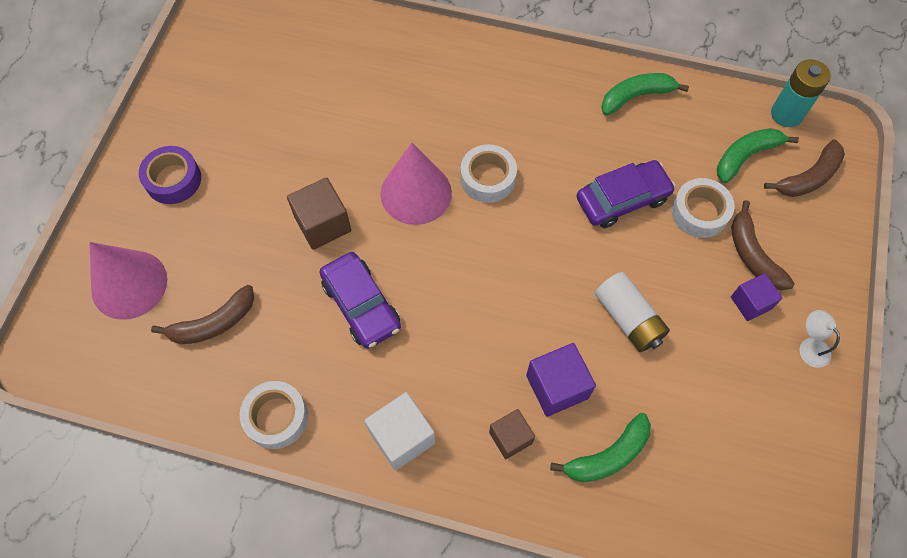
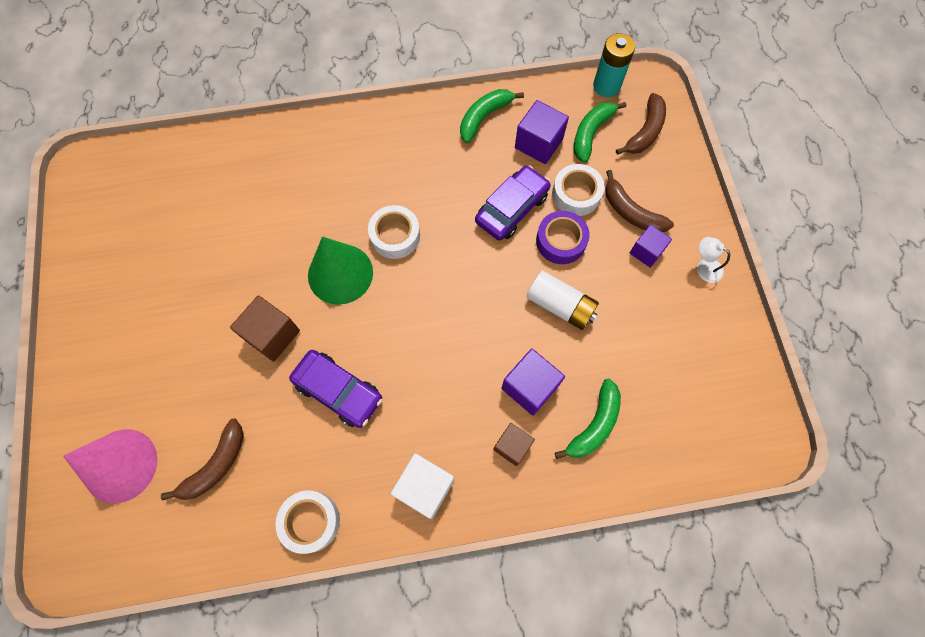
camera: 25 degrees left, 5 degrees up
(173, 180) = (116, 353): purple tape -> purple tape (561, 241)
(416, 193) = (340, 273): pink cone -> green cone
(682, 145) = (538, 143): none -> purple cube

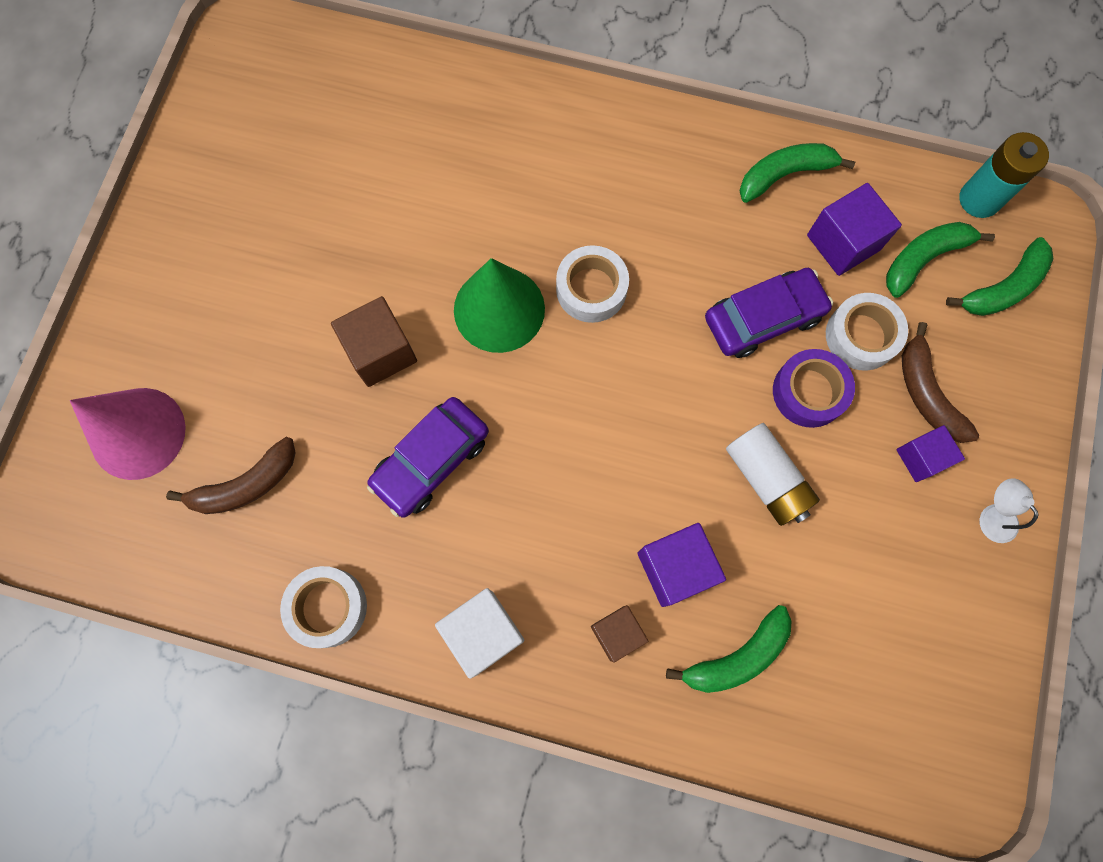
camera: 25 degrees right, 5 degrees up
(338, 391) = (431, 461): purple car -> purple car turned 75 degrees clockwise
(645, 132) = (1003, 288): brown banana -> green banana

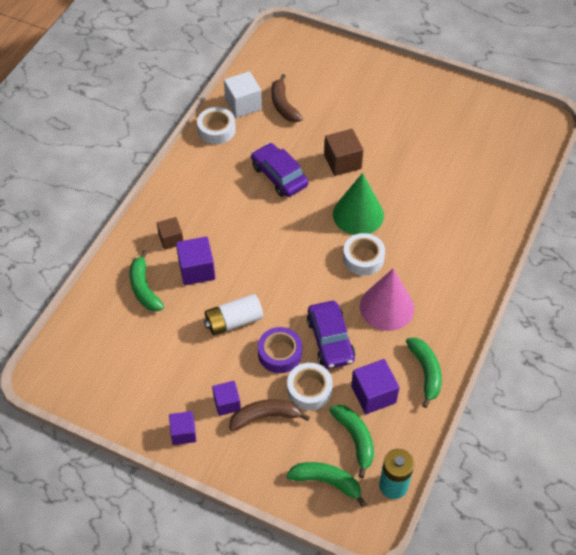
camera: 100 degrees right, 20 degrees down
(137, 433) = (318, 69): pink cone -> pink cone (386, 307)
(483, 632) = (187, 186): white cube -> white cube (243, 104)
(992, 515) = (183, 433): white lamp -> purple cube
(1003, 288) = (327, 482): green banana -> green banana turned 135 degrees clockwise

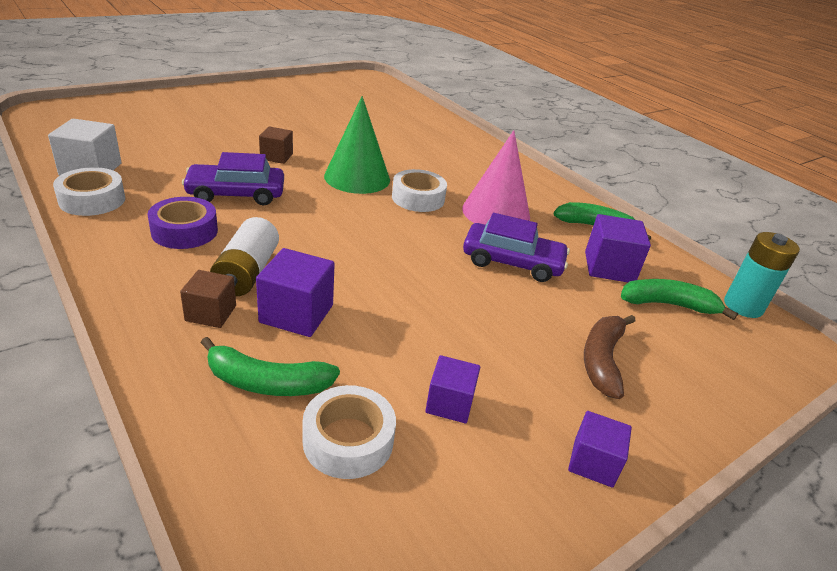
camera: 65 degrees left, 20 degrees down
(227, 403) = (560, 387): purple cube -> purple cube (449, 403)
(234, 321) = (420, 320): white battery -> white battery (247, 272)
(280, 353) = (505, 305): purple tape -> purple tape (184, 231)
(283, 105) = (142, 151): brown banana -> none
(309, 390) = (577, 307): white tape -> white tape (348, 440)
(327, 482) = (727, 352): green banana -> none
(342, 162) = (276, 156): brown cube -> brown cube, size x0.66

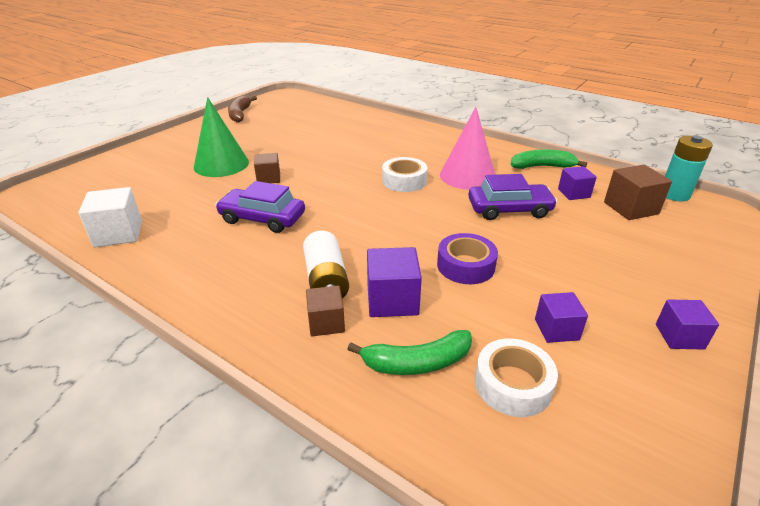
camera: 15 degrees left, 0 degrees up
(92, 200) = (143, 260): white tape -> none
(184, 231) = (246, 262): purple tape -> purple tape (465, 266)
(236, 194) = (262, 218): purple car -> purple car turned 45 degrees clockwise
(357, 177) = (345, 177): green cone -> green cone (221, 164)
(602, 360) = (624, 262): brown banana -> brown banana (240, 114)
(609, 267) = (573, 193): purple cube -> purple cube, size x0.66
(668, 304) = (630, 208): green banana -> brown cube

